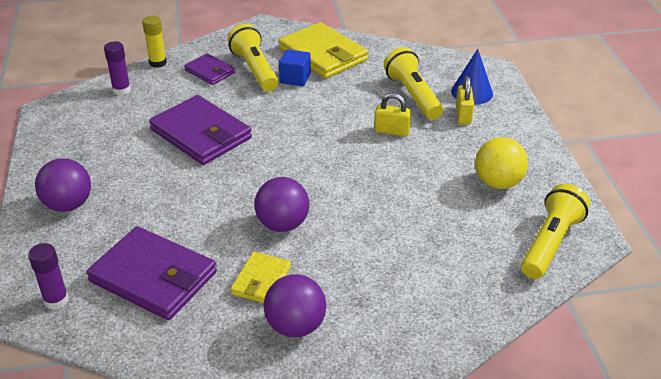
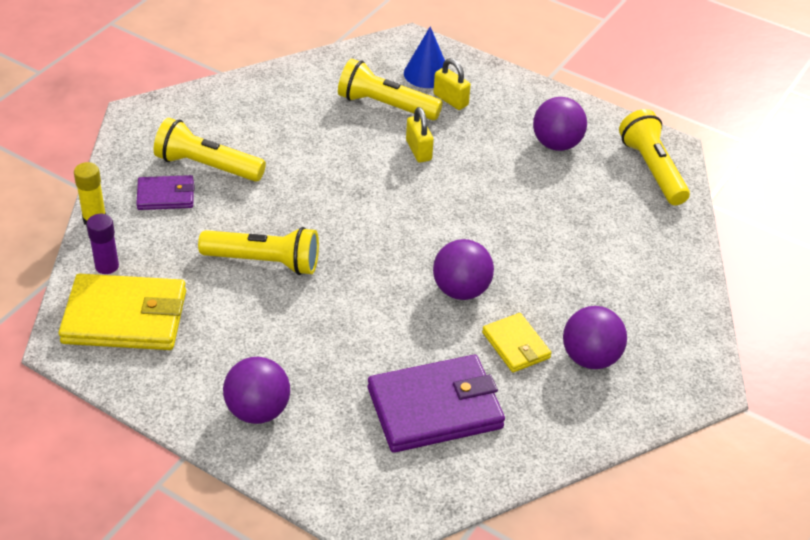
camera: 50 degrees left, 5 degrees up
(56, 300) = (392, 489): purple glue stick -> none
(201, 134) = (264, 262): purple wallet -> yellow flashlight
(295, 78) = (260, 152): blue cube -> none
(323, 54) = (246, 111): yellow wallet -> yellow wallet (125, 317)
(392, 131) = (418, 150): yellow padlock -> yellow padlock turned 75 degrees counterclockwise
(498, 183) = (556, 144): yellow ball -> purple ball

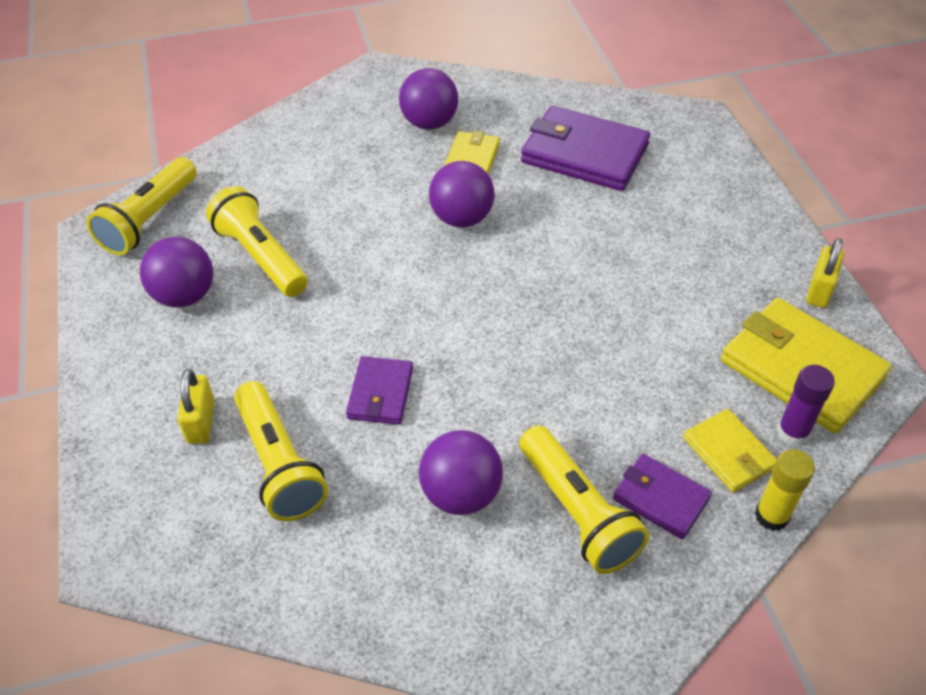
camera: 135 degrees left, 5 degrees up
(141, 239) = (729, 453): none -> yellow wallet
(258, 411) = (729, 222): purple ball -> purple ball (461, 494)
(264, 262) = (614, 346): yellow flashlight -> yellow flashlight (261, 257)
(376, 160) = (380, 393): none -> purple wallet
(418, 150) = (322, 377): yellow padlock -> yellow padlock (819, 290)
(427, 74) = (171, 482): blue cone -> none

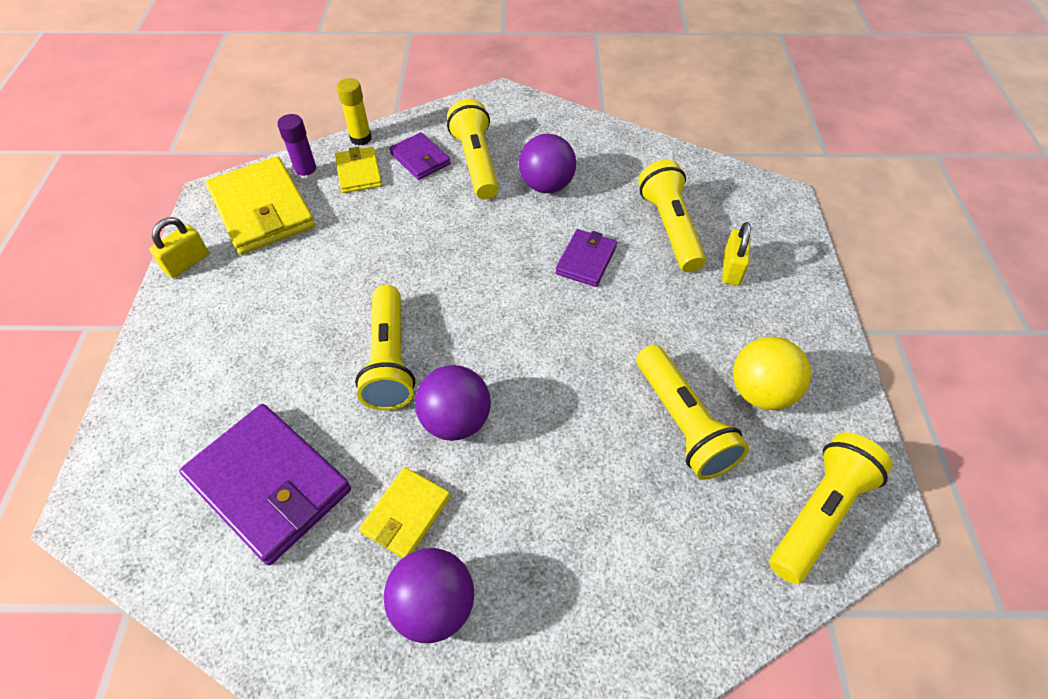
camera: 165 degrees left, 5 degrees up
(185, 296) = (760, 392): purple ball -> yellow ball
(546, 249) = (390, 359): none -> yellow flashlight

